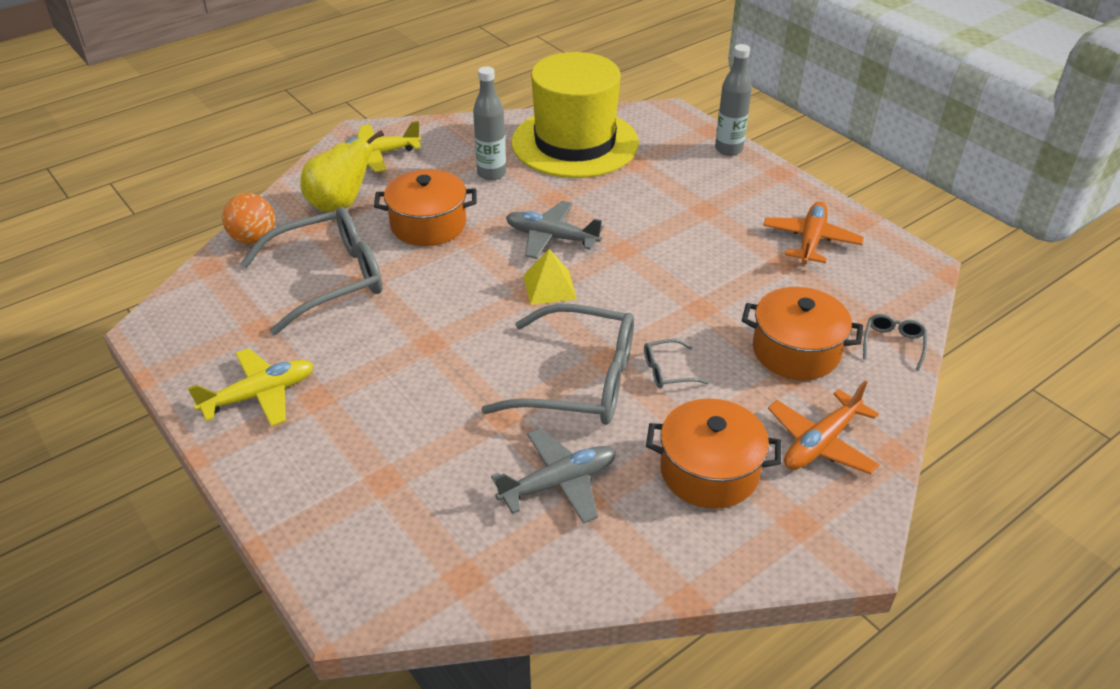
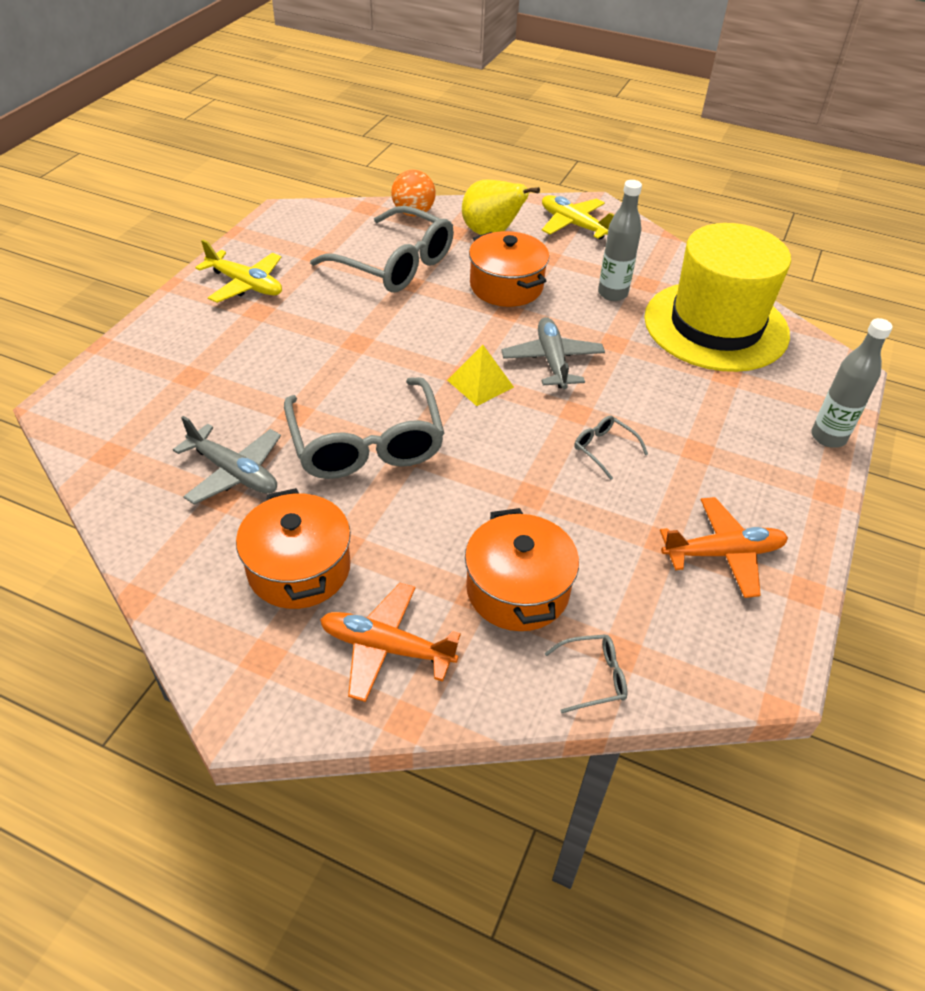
camera: 60 degrees right, 5 degrees up
(667, 371) = (418, 498): grey glasses -> grey glasses (604, 449)

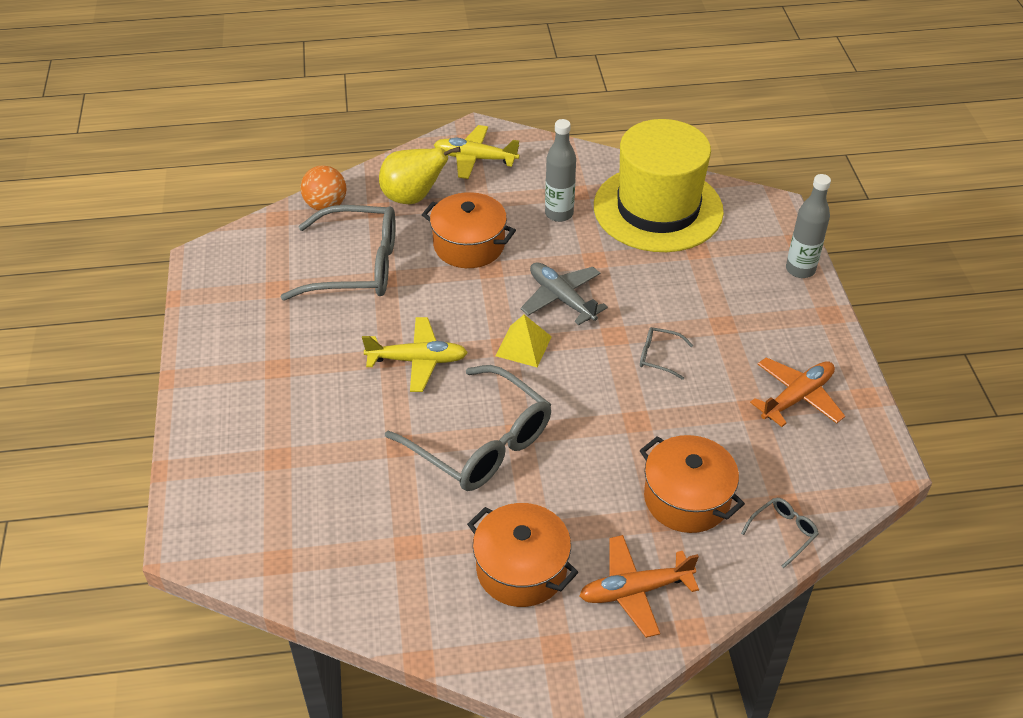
camera: 30 degrees left, 0 degrees up
(234, 473) = (398, 522): grey plane -> none
(245, 285) = (240, 347): yellow plane -> yellow plane (417, 360)

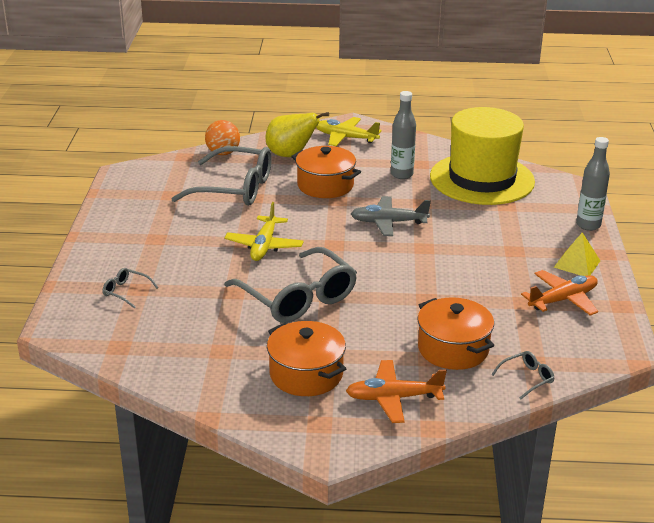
camera: 10 degrees right, 15 degrees down
(417, 360) = (264, 246): yellow plane -> yellow plane turned 90 degrees clockwise
(523, 346) = (349, 246): yellow pyramid -> yellow pyramid (577, 264)
(561, 298) = (388, 222): grey plane -> grey plane turned 60 degrees counterclockwise
(658, 356) = (456, 264): grey glasses -> grey glasses (126, 292)

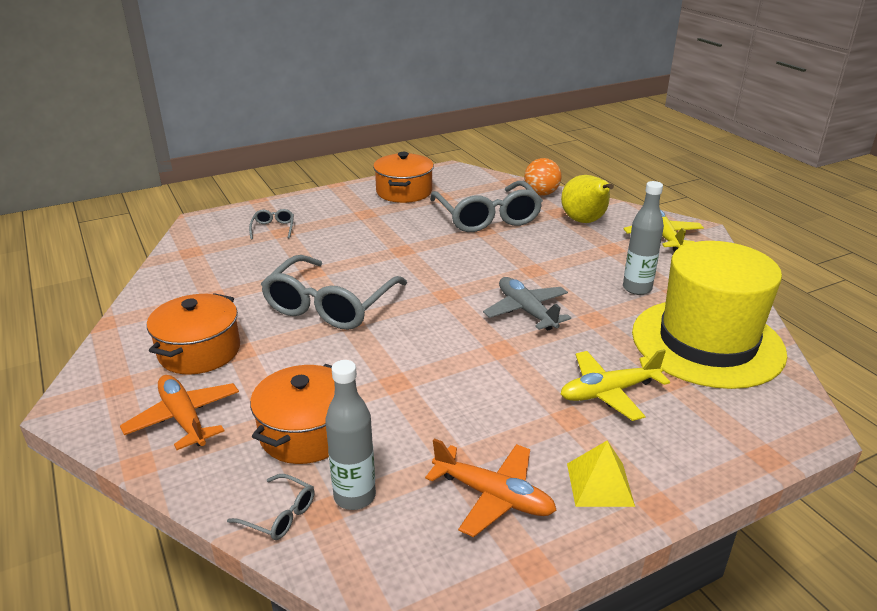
camera: 60 degrees right, 0 degrees up
(264, 246) = (405, 261): yellow plane -> yellow plane (608, 392)
(325, 185) = (553, 255): orange pot -> orange pot (404, 192)
(588, 225) = (716, 466): grey bottle -> grey bottle (354, 496)

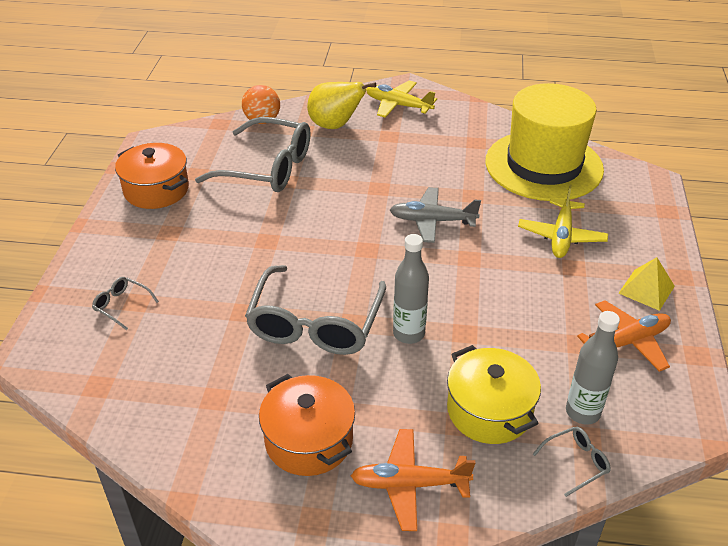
camera: 55 degrees left, 10 degrees up
(306, 432) = (489, 410): orange pot -> yellow pot
(330, 305) = (315, 324): grey glasses -> grey glasses turned 45 degrees clockwise
(637, 288) = (454, 156): grey bottle -> grey bottle (408, 334)

